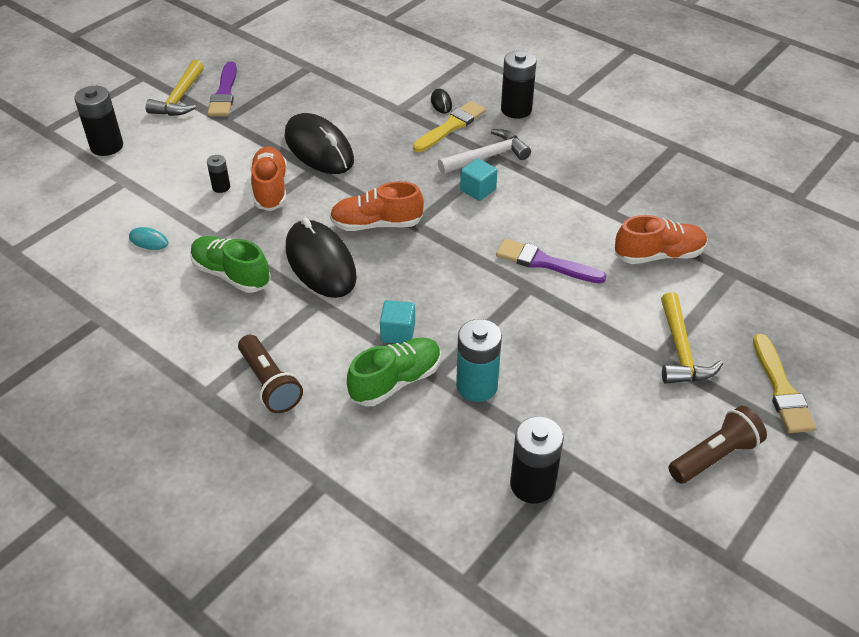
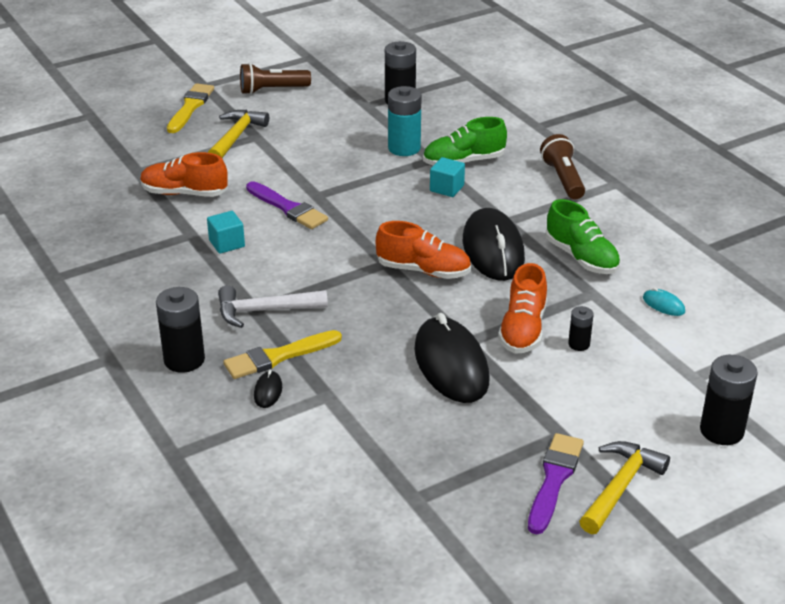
camera: 160 degrees left, 10 degrees down
(478, 190) = (300, 280): turquoise cube -> turquoise cube (227, 243)

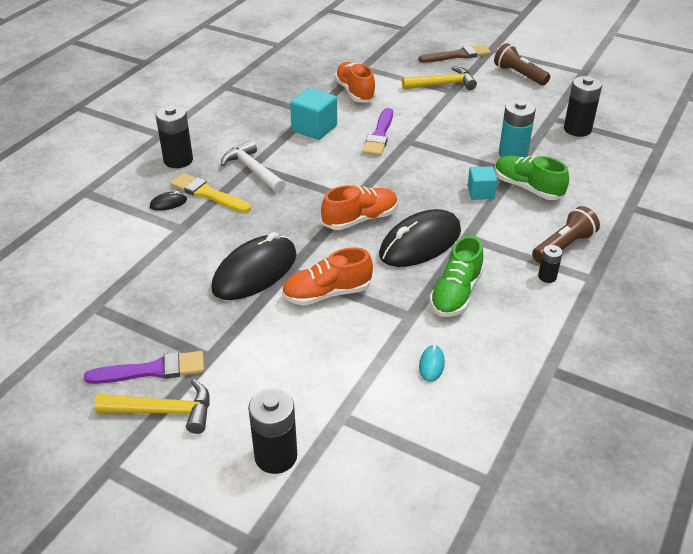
camera: 60 degrees right, 5 degrees up
(190, 107) = (457, 55): yellow brush -> brown brush
(227, 243) = (314, 128): turquoise cube -> turquoise cube, size x1.57
(423, 270) = (360, 219): orange shoe -> orange shoe turned 105 degrees counterclockwise
(579, 344) = (332, 330): black battery -> black battery (547, 277)

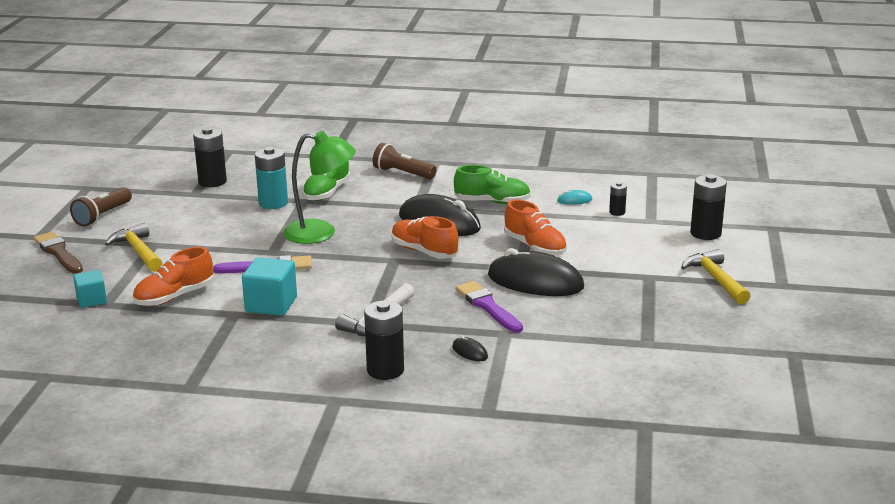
camera: 110 degrees left, 15 degrees down
(152, 370) = (685, 295): purple brush -> purple brush (487, 306)
(208, 194) = (437, 334): yellow brush -> none
(432, 170) = (321, 233): none -> green lamp
(480, 192) = (346, 209): turquoise cube -> turquoise cube (91, 300)
(547, 277) = (445, 175): black battery -> black battery (617, 212)

